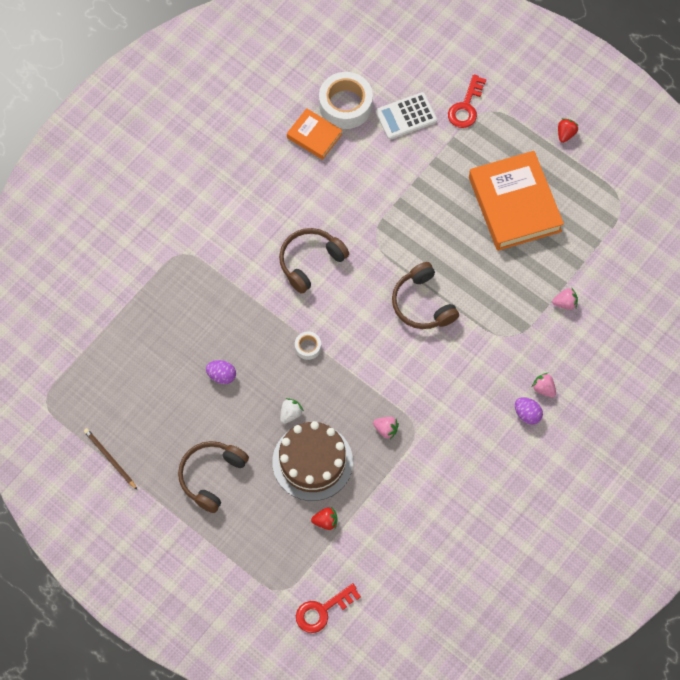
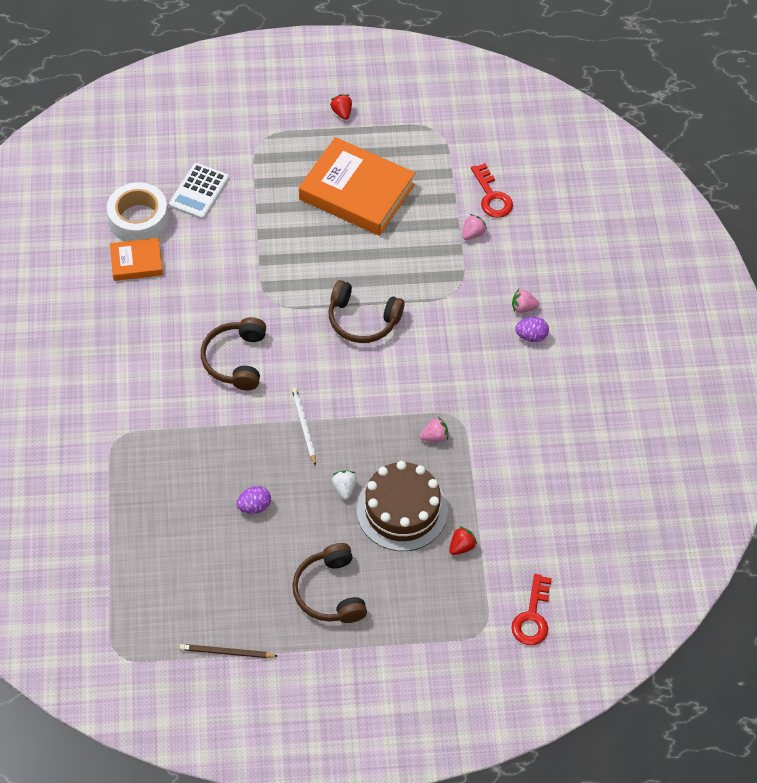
camera: 45 degrees left, 10 degrees down
(308, 347) = (304, 426): white tape -> white pencil
(466, 106) = (241, 149): red key -> red key (492, 196)

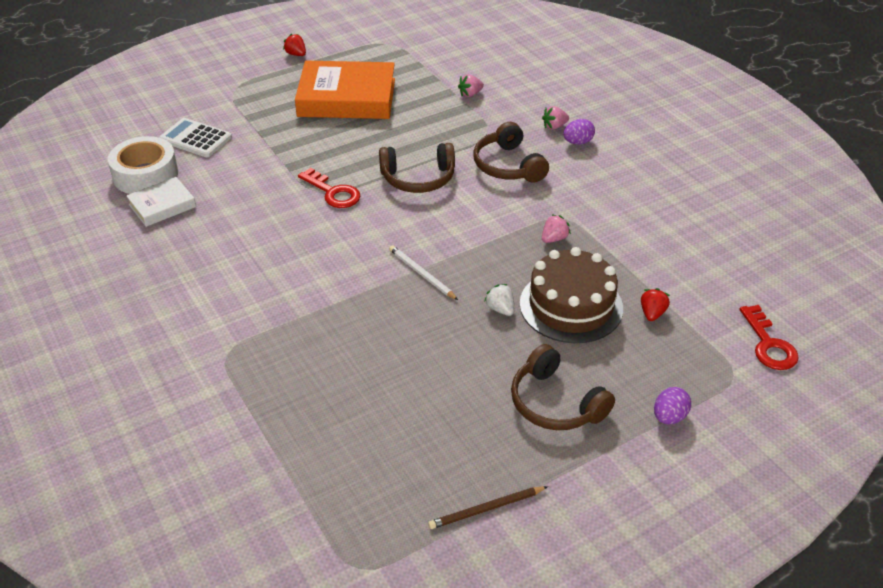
camera: 25 degrees left, 15 degrees down
(136, 262) = (162, 206): orange book -> white book
(199, 191) = (195, 138): white calculator -> white calculator turned 120 degrees clockwise
(236, 360) = (315, 246): brown headphones -> brown headphones (508, 166)
(254, 506) = (419, 358): purple egg -> purple egg (669, 417)
(472, 233) = (470, 94): pink strawberry -> pink strawberry turned 135 degrees counterclockwise
(492, 196) = (467, 68): red key -> red key (333, 192)

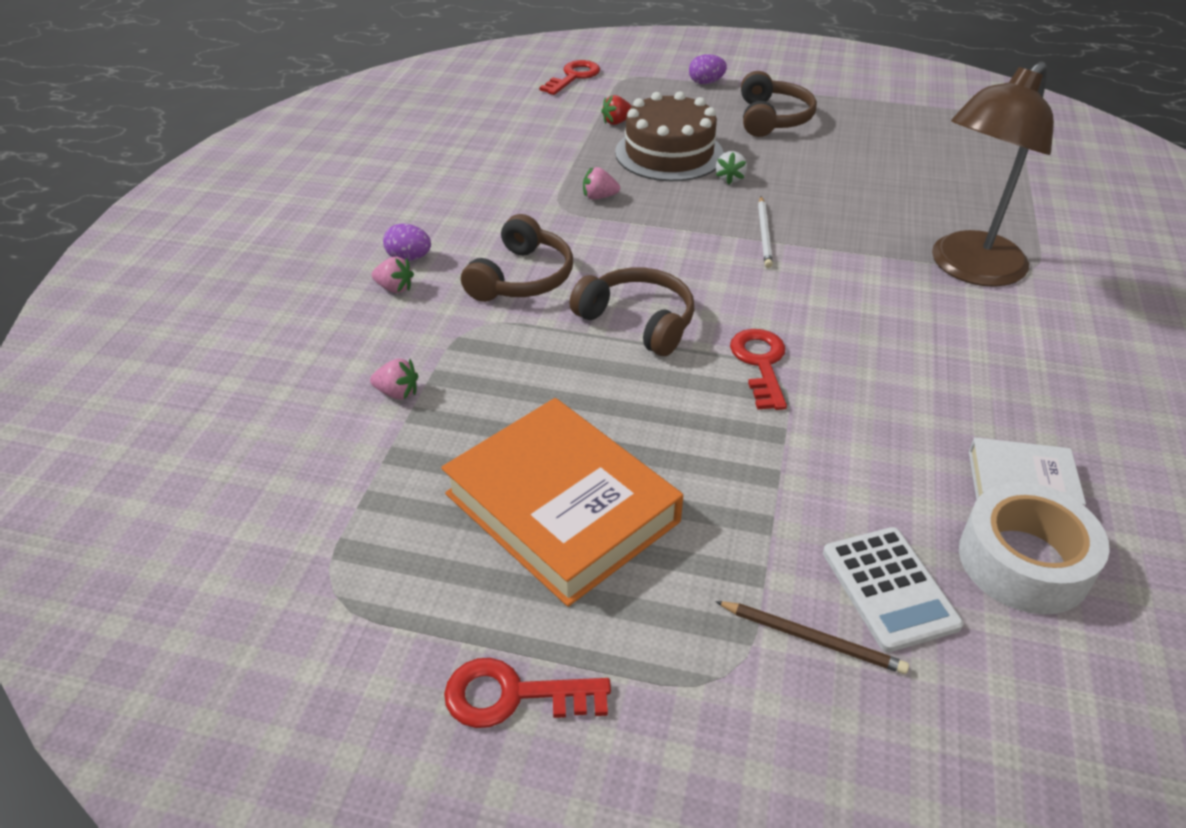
camera: 135 degrees left, 0 degrees up
(269, 326) = (968, 269): none -> brown lamp
(296, 54) = (513, 695): red strawberry -> red key
(486, 509) = (892, 103): brown pencil -> brown pencil (812, 639)

